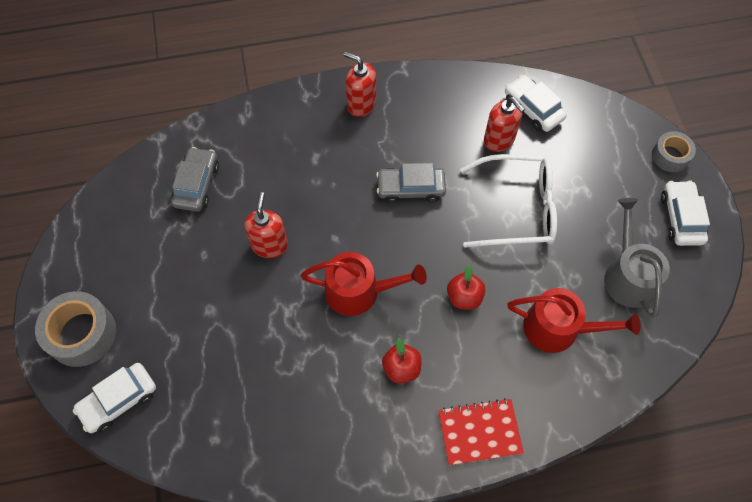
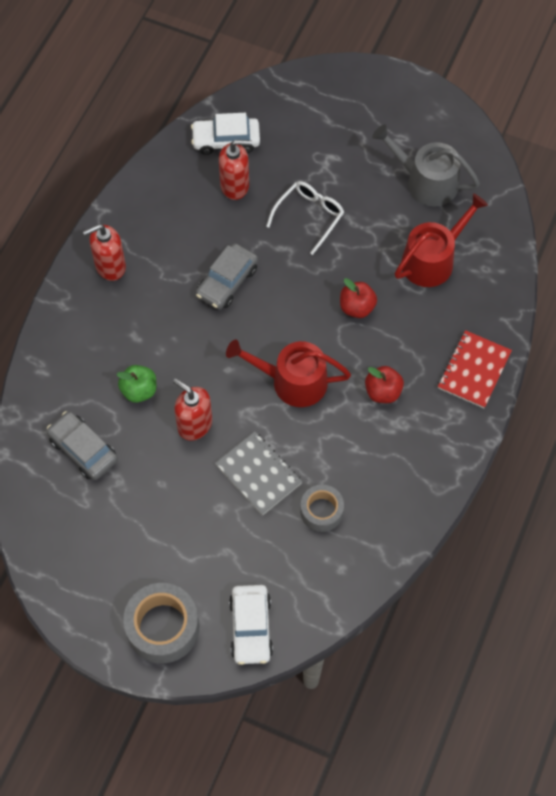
camera: 55 degrees left, 0 degrees up
(258, 319) = (258, 474): none -> grey notebook
(272, 189) = (139, 390): none -> green apple
(359, 291) = (292, 381): red watering can -> red watering can turned 120 degrees counterclockwise
(517, 209) = (309, 217): white glasses -> white glasses, size x0.63
(670, 156) = (349, 78): grey tape -> grey tape (321, 511)
(681, 218) = (407, 111): white car -> none

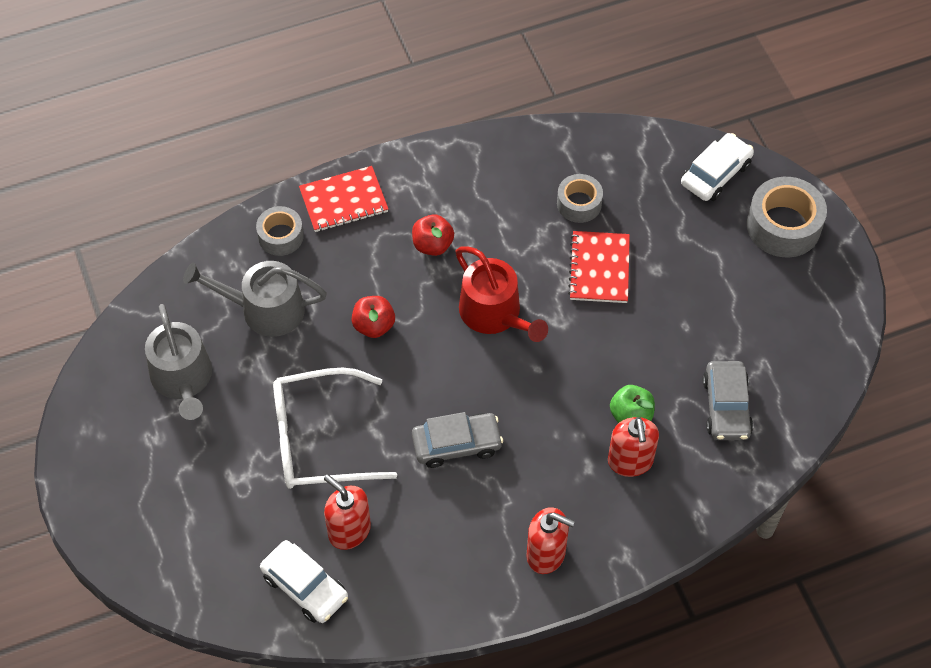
camera: 135 degrees left, 5 degrees down
(194, 424) = (612, 348): red soap dispenser -> red soap dispenser (630, 461)
(258, 474) = (599, 268): grey notebook -> red notebook
(309, 217) = (319, 439): white glasses -> white glasses, size x1.59
(432, 259) = (264, 309): red watering can -> grey watering can
(481, 311) = (280, 236): none -> grey tape

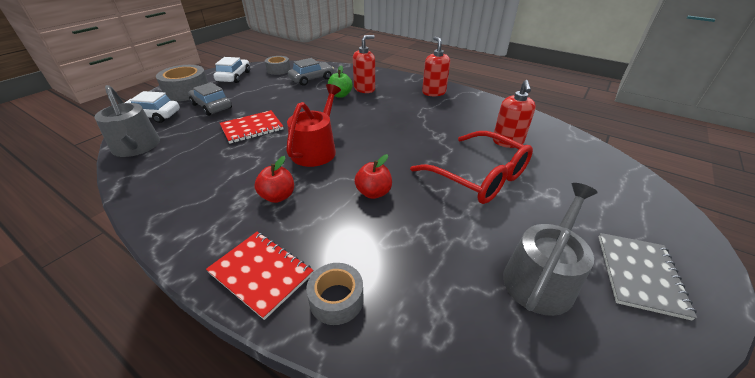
camera: 125 degrees left, 20 degrees down
(123, 450) = (639, 274): none -> grey notebook
(264, 309) = (422, 262): grey watering can -> grey watering can (136, 147)
(305, 586) = (554, 142): white car -> white car (234, 77)
(319, 439) = (478, 176): white glasses -> red glasses
(456, 444) = (414, 130): grey car -> grey car (211, 106)
(579, 204) = (200, 150): grey tape -> grey tape (278, 70)

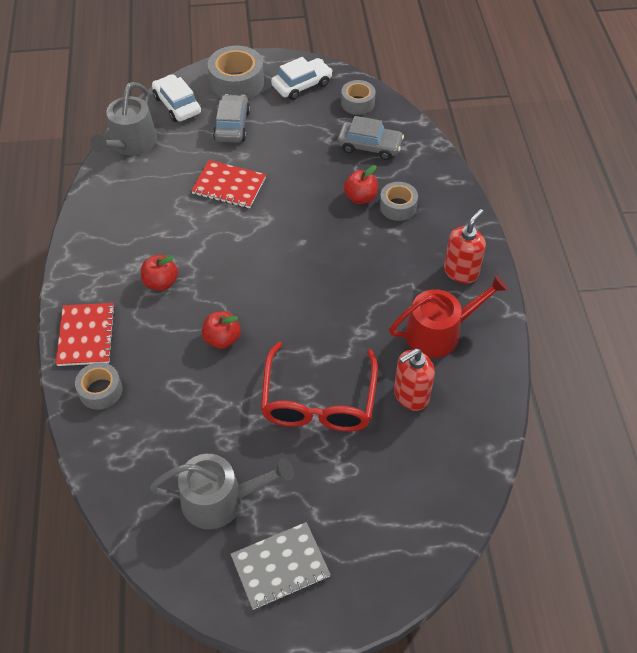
camera: 50 degrees right, 15 degrees up
(316, 149) = (243, 256): red watering can -> red watering can (439, 332)
(340, 95) = (360, 197): green apple -> red apple
(364, 89) = (398, 206): red soap dispenser -> grey tape

